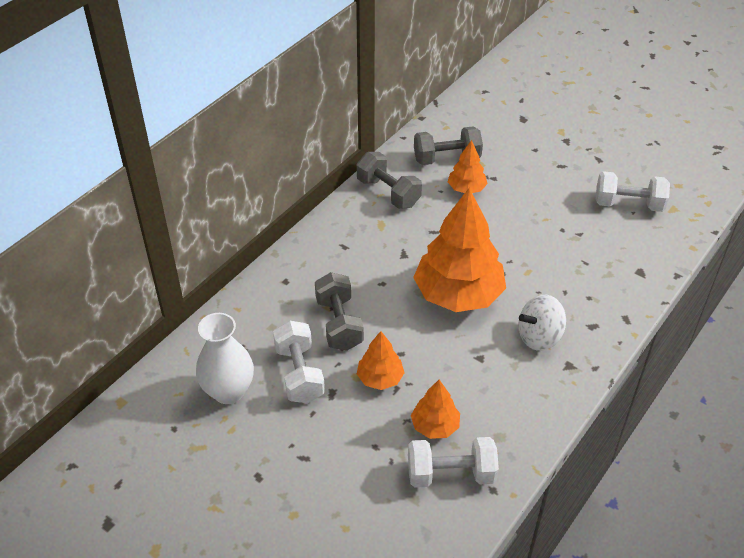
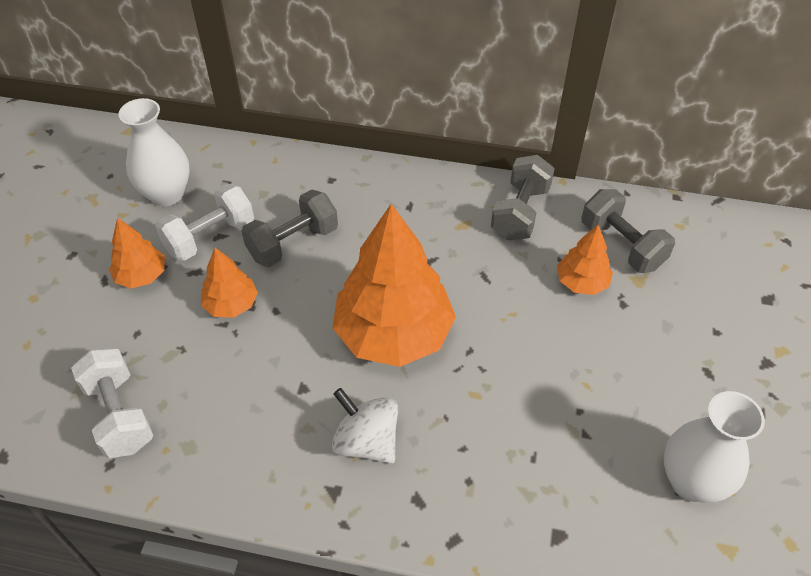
camera: 65 degrees right, 5 degrees up
(435, 426) = (182, 377): orange tree -> orange tree (141, 276)
(628, 204) = (691, 481): white dumbbell -> white vase

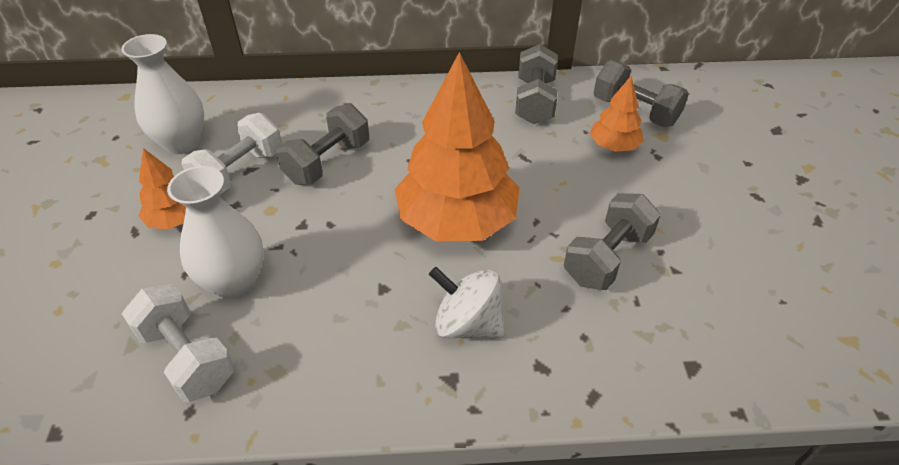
camera: 15 degrees left, 5 degrees down
(231, 304) = (281, 227): orange tree -> none
(523, 405) = (607, 258): none -> grey dumbbell
(691, 481) = (788, 289): white vase -> white vase (234, 282)

